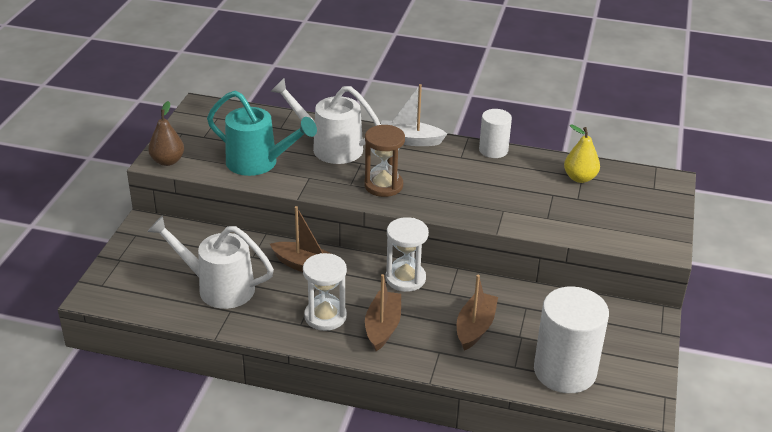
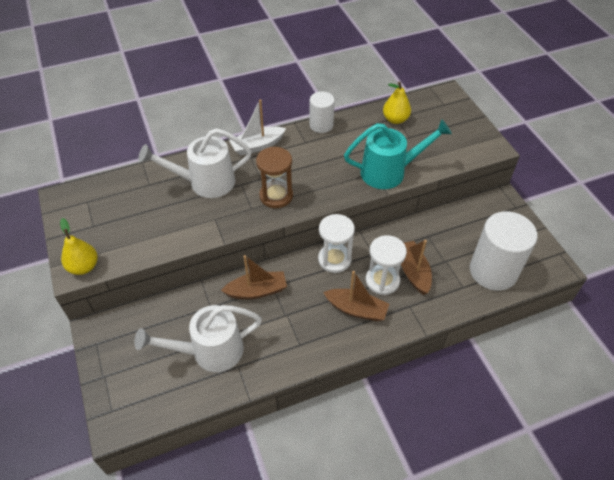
camera: 35 degrees left, 15 degrees up
(167, 161) = (84, 267): brown pear -> yellow pear
(259, 163) = (163, 227): turquoise watering can -> turquoise watering can (390, 172)
(325, 316) = (311, 326): white hourglass -> white hourglass (382, 281)
(383, 327) = (356, 309): brown boat -> brown boat turned 135 degrees clockwise

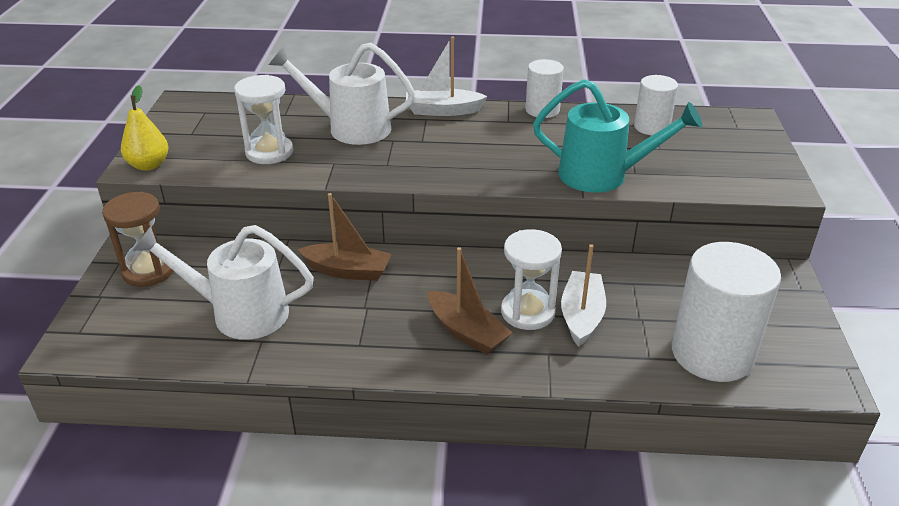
camera: 25 degrees right, 15 degrees down
(276, 196) = (428, 161): brown hourglass -> brown hourglass (148, 271)
(334, 259) = (476, 269): white hourglass -> white hourglass (269, 152)
(395, 119) = (651, 127): yellow pear -> white cylinder
(413, 271) = (581, 316): brown boat -> white boat

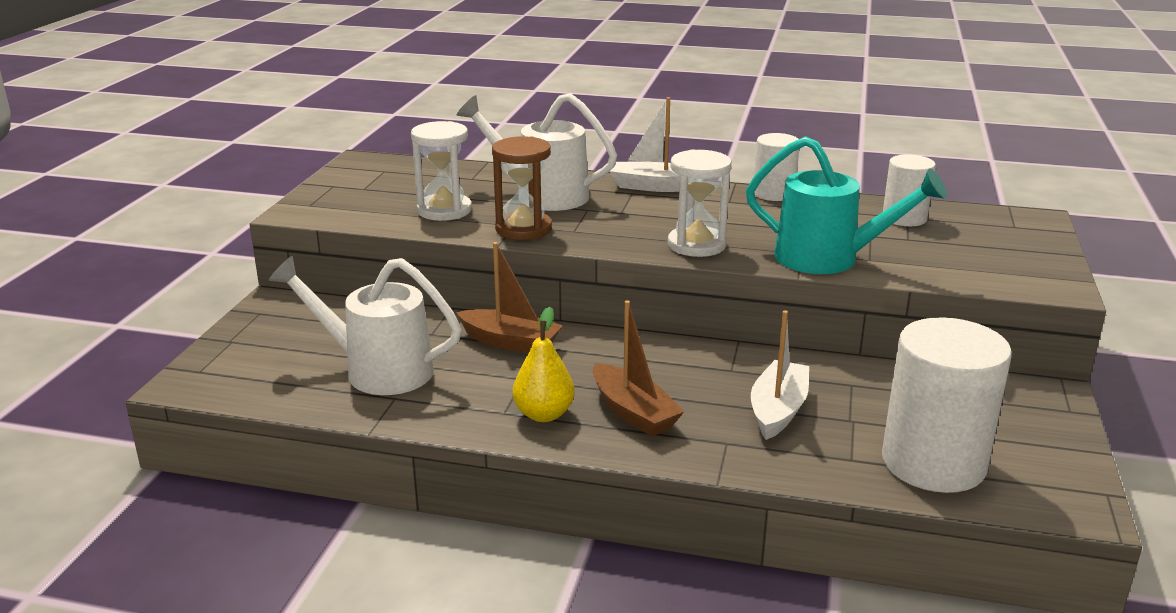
camera: 10 degrees right, 10 degrees down
(148, 271) = (289, 323): brown hourglass -> brown hourglass (523, 229)
(149, 165) = (310, 212): yellow pear -> yellow pear (544, 414)
(527, 312) = (712, 400): white hourglass -> white hourglass (696, 245)

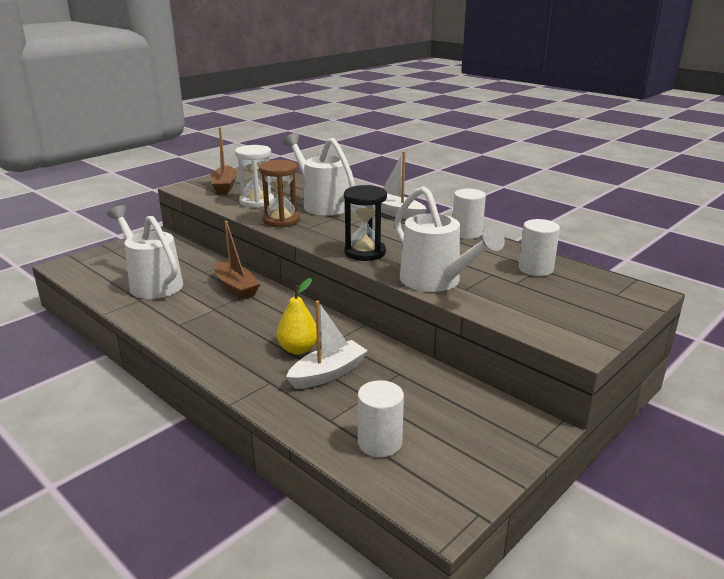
camera: 30 degrees right, 0 degrees up
(544, 414) = (196, 332): yellow pear -> yellow pear (298, 349)
(633, 412) = (243, 347): brown boat -> brown boat (224, 186)
(696, 245) = (365, 252): white hourglass -> black hourglass
(829, 259) = (437, 282): turquoise watering can -> white watering can
(933, 463) = (379, 442): white cylinder -> white cylinder, size x0.56

